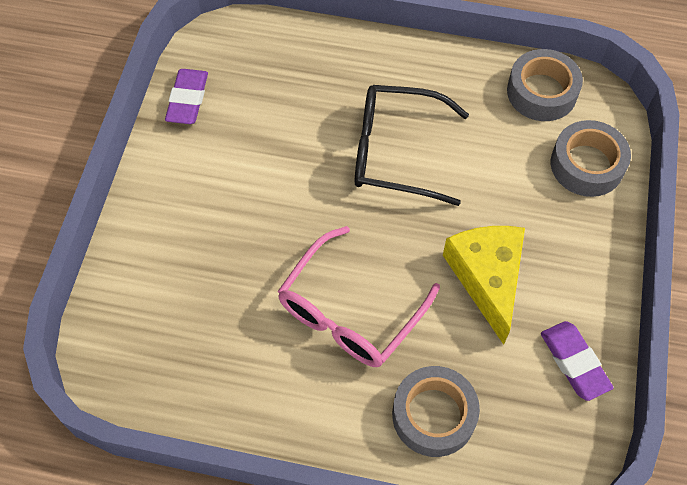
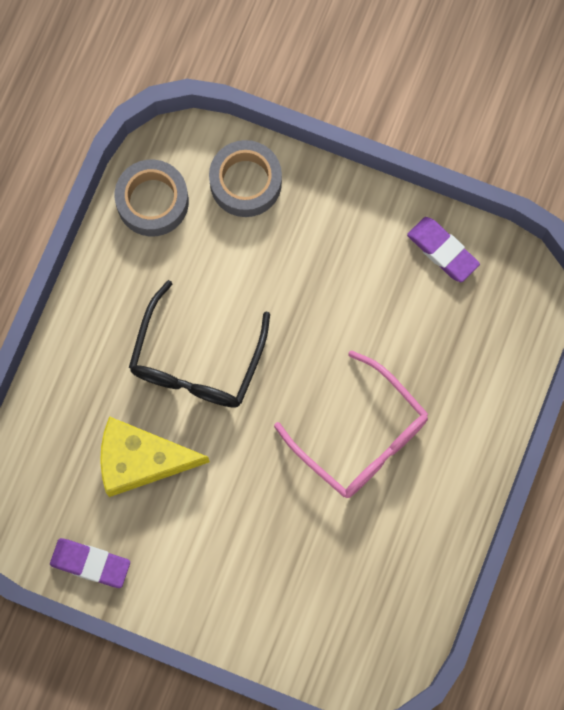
camera: 80 degrees left, 15 degrees up
(433, 415) = (471, 382): grey tape -> none
(487, 278) = (349, 305): yellow cheese -> yellow cheese (141, 460)
(574, 362) = (442, 251): purple eraser -> purple eraser turned 60 degrees clockwise

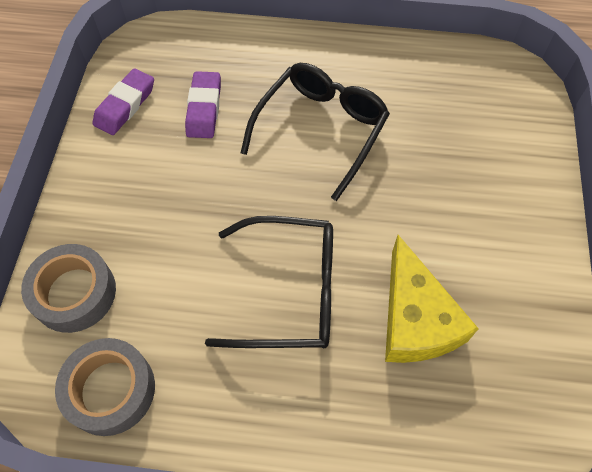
camera: 105 degrees left, 15 degrees down
(90, 563) = (545, 341): purple eraser -> purple eraser (204, 108)
(361, 437) = (321, 130): pink glasses -> black glasses

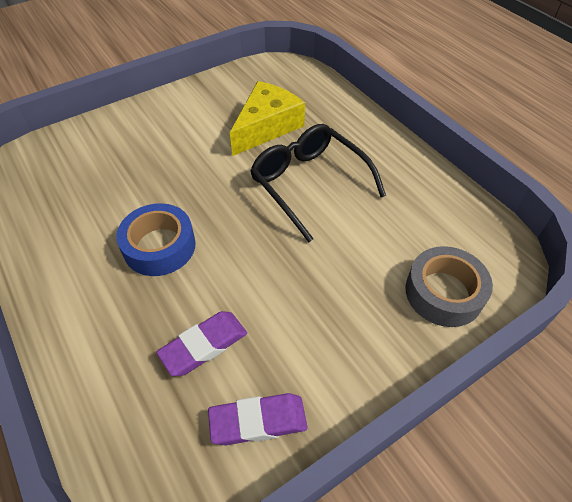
camera: 130 degrees left, 10 degrees down
(110, 390) = (462, 222): grey tape -> none
(321, 130) = (159, 246): black glasses -> blue tape

